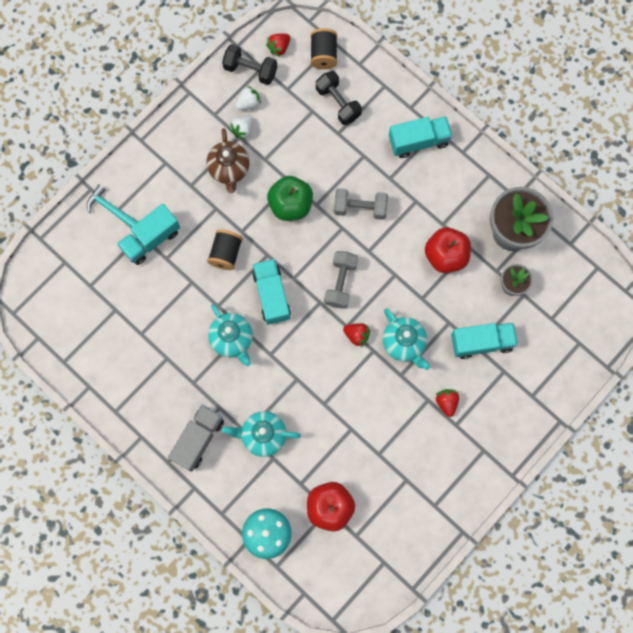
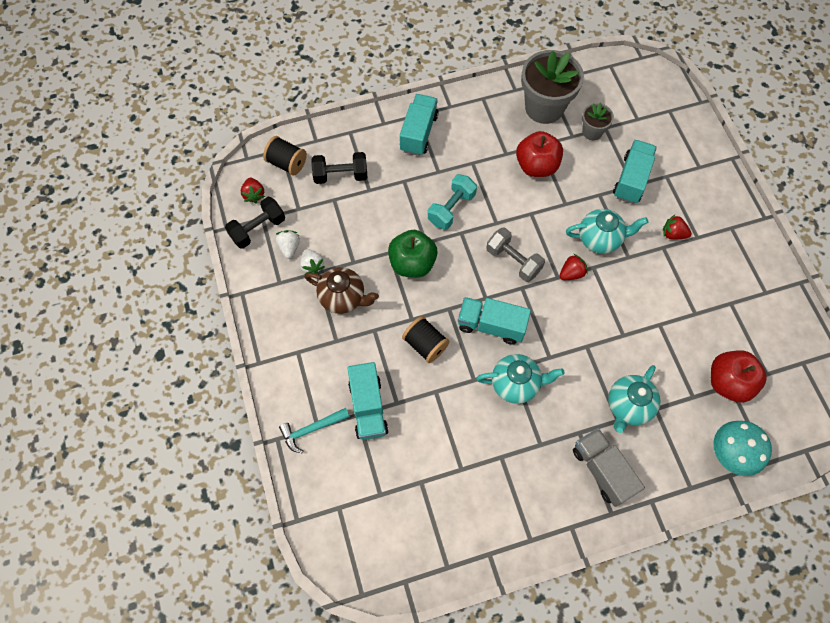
camera: 60 degrees left, 10 degrees down
(360, 208) = (451, 208): grey dumbbell -> turquoise dumbbell

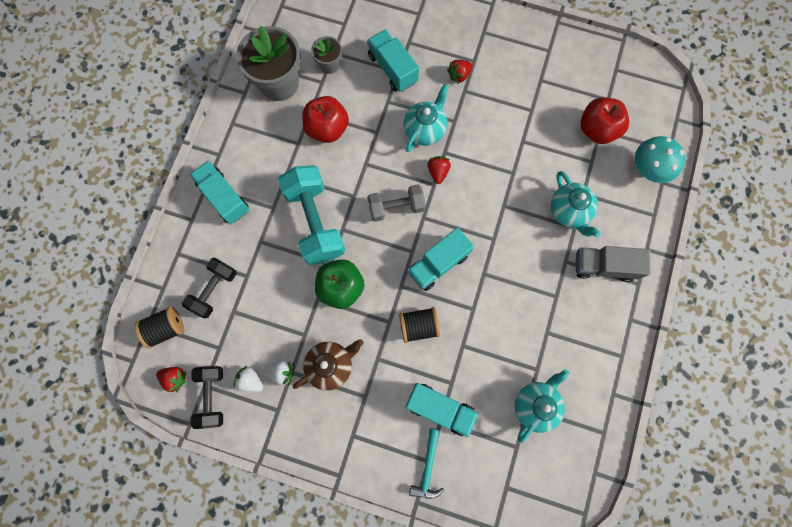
camera: 55 degrees left, 10 degrees up
(451, 208) = (315, 222): turquoise dumbbell -> turquoise dumbbell, size x1.64
(516, 384) = (498, 280): turquoise teapot -> turquoise teapot (535, 405)

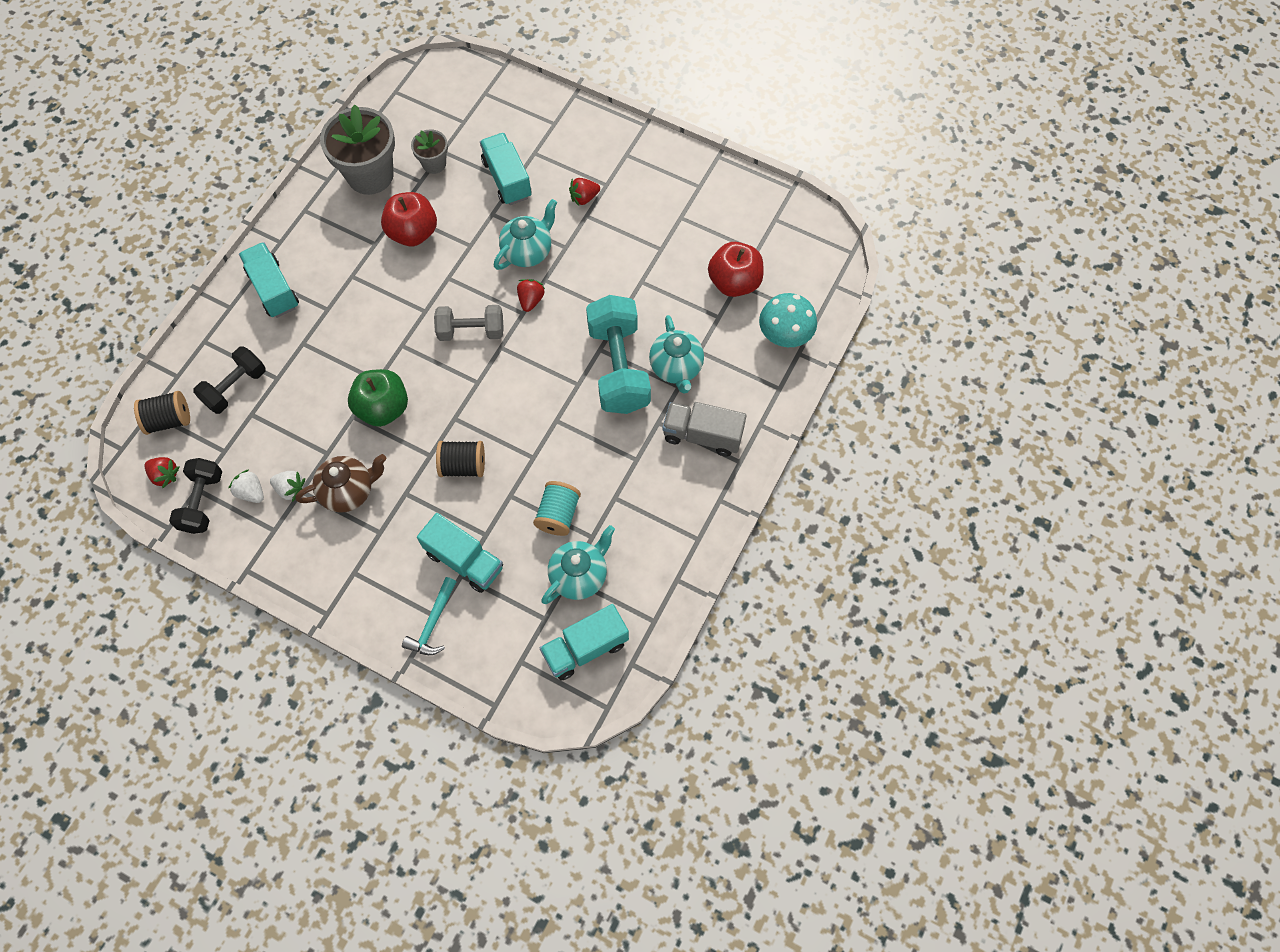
camera: 10 degrees right, 10 degrees down
(315, 222) = (372, 332): turquoise dumbbell -> turquoise dumbbell (618, 367)
(438, 264) = (504, 401): turquoise truck -> turquoise truck (585, 648)
(505, 355) = (558, 515): none -> turquoise spool

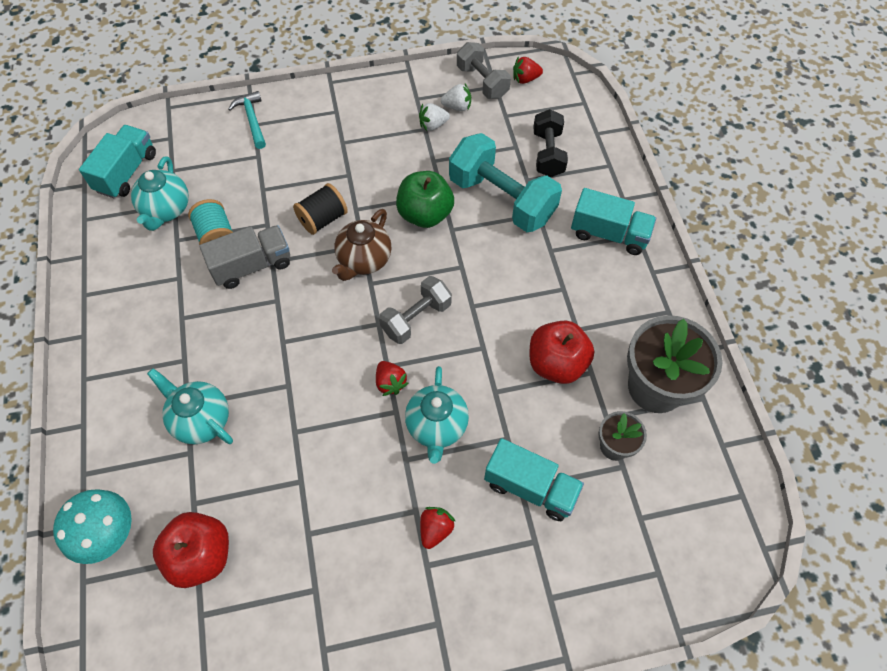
camera: 140 degrees right, 5 degrees down
(169, 420) = (565, 107): black spool -> none
(202, 502) = (482, 82): black dumbbell -> grey dumbbell
(348, 491) = (391, 150): brown teapot -> brown teapot (364, 260)
(464, 560) = (263, 165): turquoise truck -> none
(618, 367) = (257, 381): turquoise dumbbell -> turquoise dumbbell (502, 199)
(702, 435) = (134, 377): grey truck -> grey truck (252, 266)

